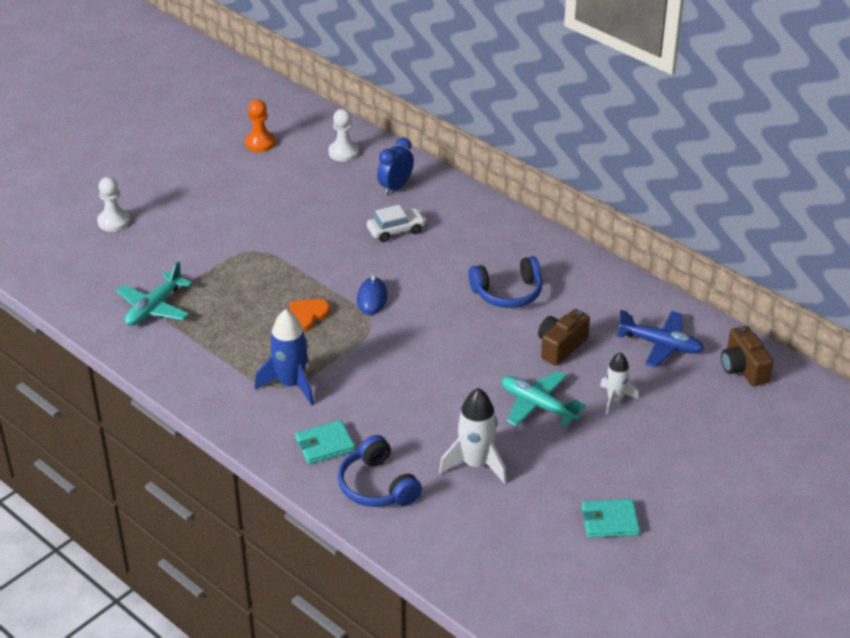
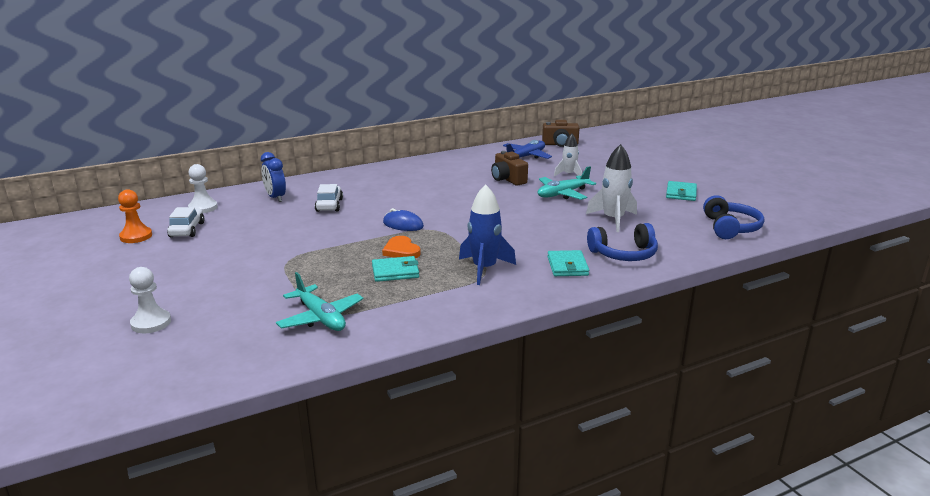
camera: 70 degrees left, 15 degrees down
(258, 325) = (395, 272): none -> turquoise wallet
(288, 165) = (187, 230): none -> white car
(508, 293) = (439, 184): blue headphones -> blue headphones (730, 228)

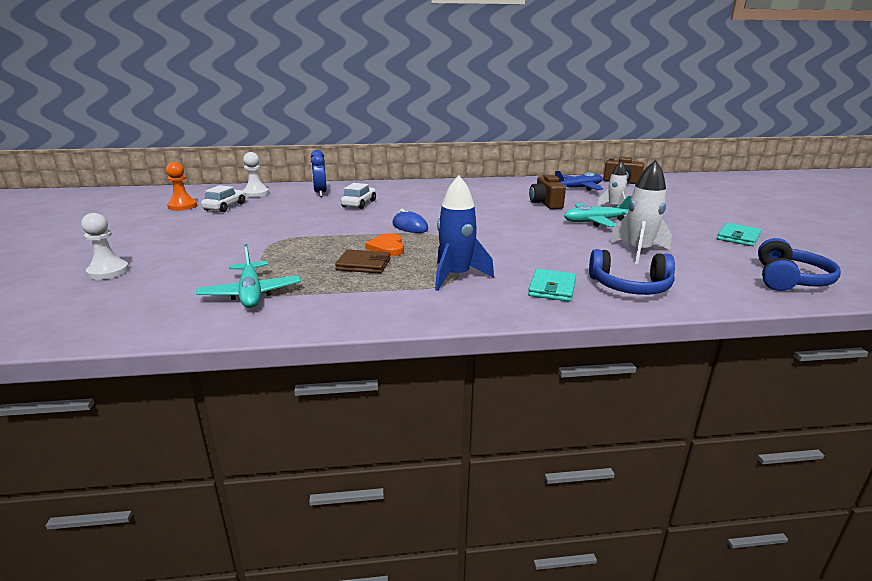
camera: 20 degrees right, 0 degrees up
(395, 272) = (363, 264): turquoise wallet -> brown wallet

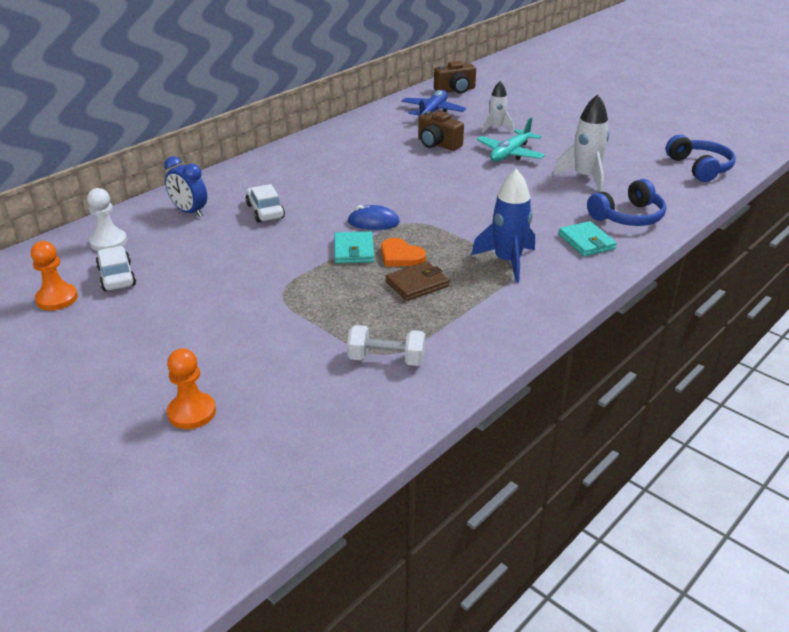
camera: 40 degrees left, 10 degrees up
(108, 271) = (192, 412): white pawn -> orange pawn
(251, 293) = (386, 359): turquoise plane -> white dumbbell
(738, 237) = (623, 134): turquoise wallet -> turquoise wallet (354, 250)

